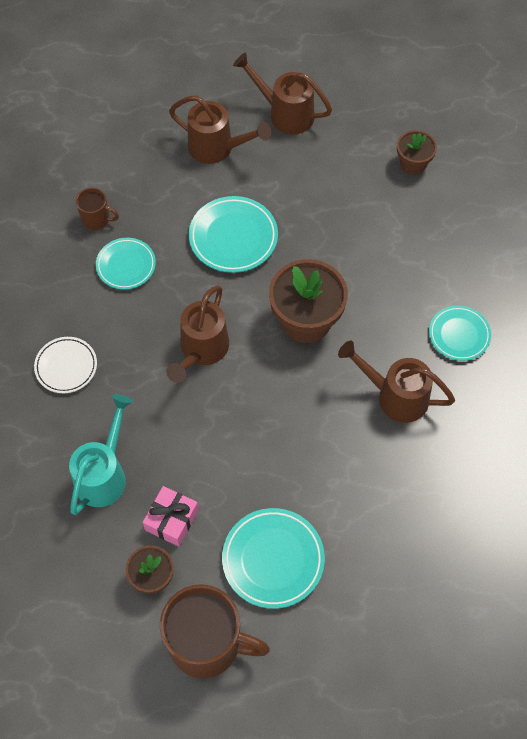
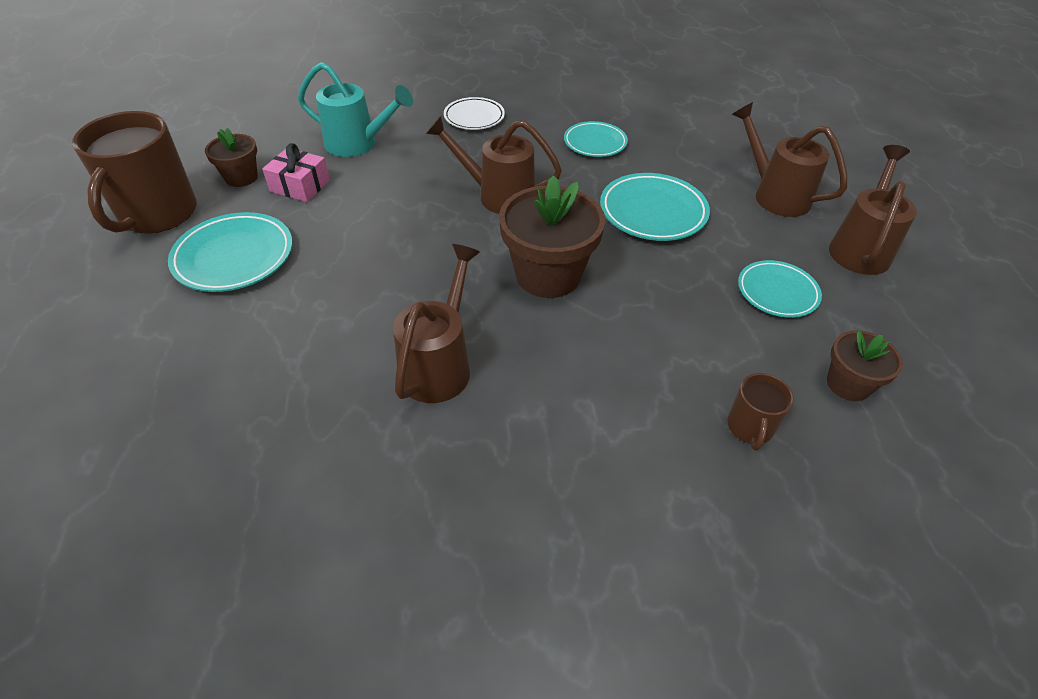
camera: 85 degrees right, 15 degrees down
(96, 219) = (645, 123): brown mug -> brown mug (749, 427)
(217, 148) = (775, 195): brown watering can -> brown watering can turned 120 degrees clockwise
(459, 335) = (546, 443): turquoise plate -> turquoise plate (777, 292)

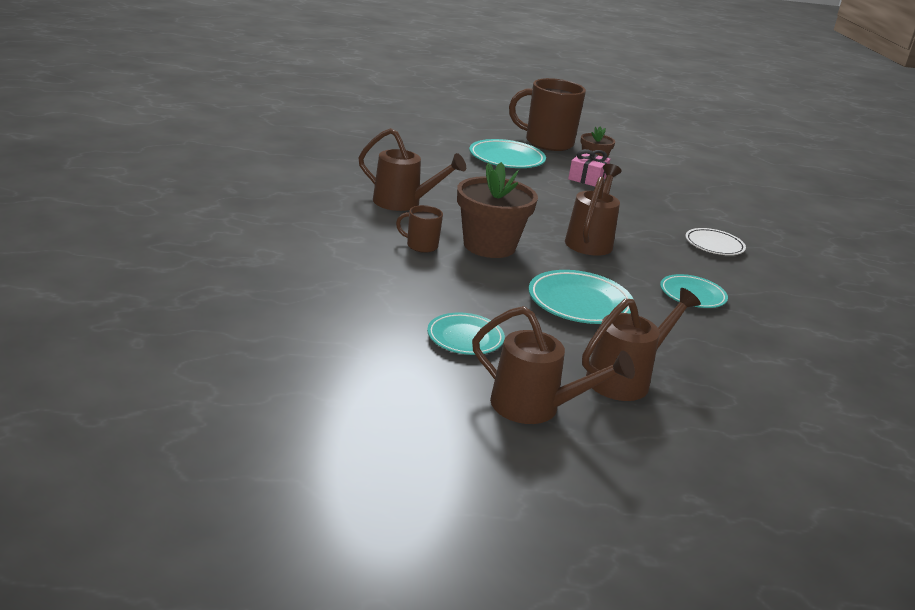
camera: 90 degrees right, 20 degrees down
(358, 144) = (649, 198): turquoise watering can -> none
(749, 427) = (321, 289): brown mug -> brown mug (421, 246)
(848, 384) = (349, 341): brown flower pot -> none

